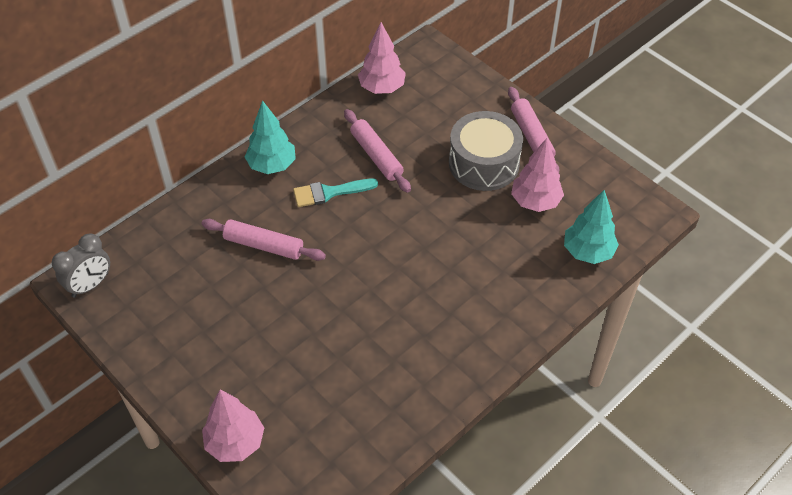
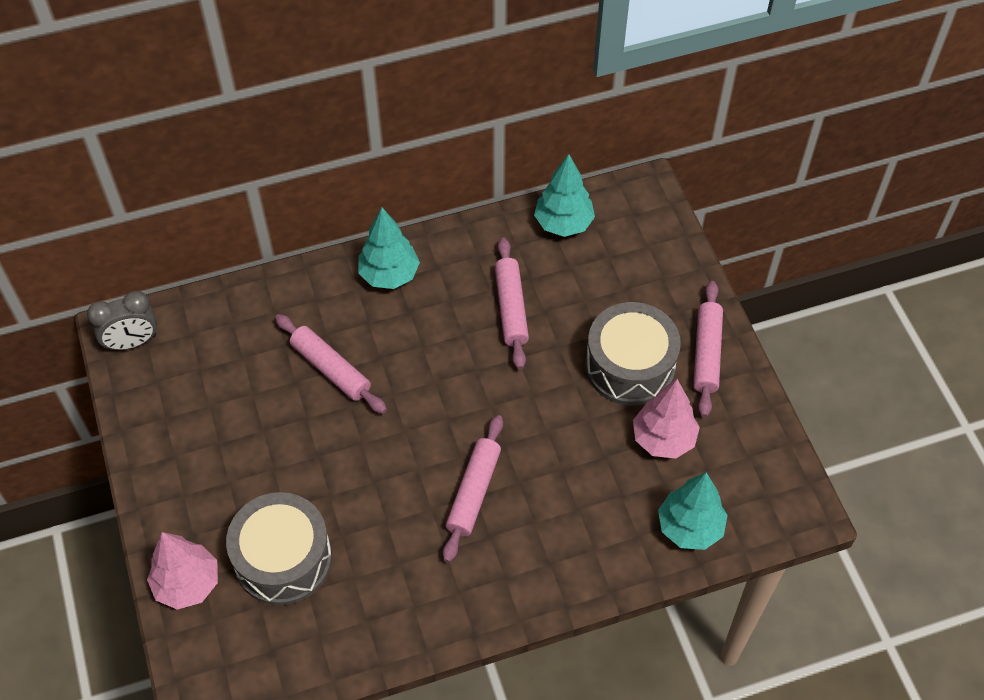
camera: 25 degrees right, 5 degrees up
(302, 393) = (283, 559): none -> grey drum
(329, 192) = (434, 333): turquoise brush -> none
(382, 88) = (563, 223): pink tree -> turquoise tree
(421, 288) = (474, 492): none -> pink rolling pin

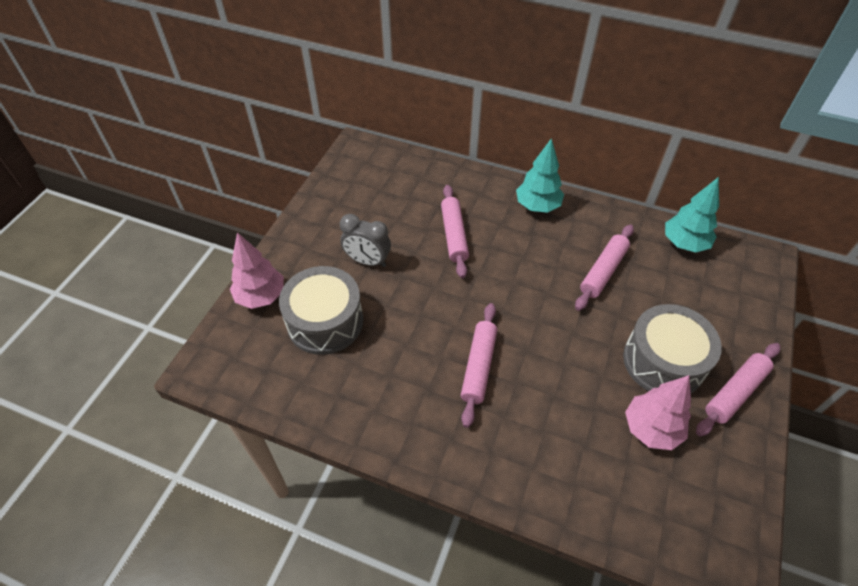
camera: 40 degrees right, 5 degrees down
(132, 342) = (358, 156): grey clock -> grey clock (367, 261)
(474, 492) = (479, 367): pink rolling pin -> pink rolling pin turned 45 degrees counterclockwise
(689, 527) = (622, 509): turquoise tree -> none

